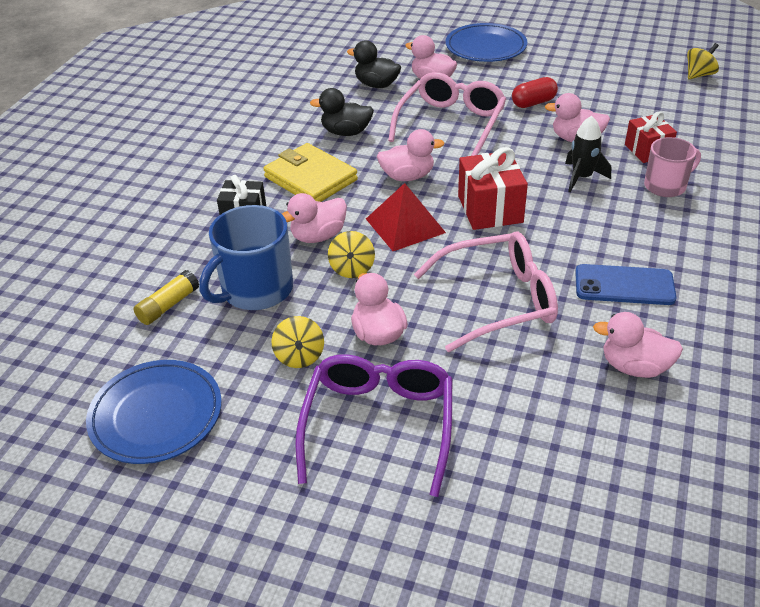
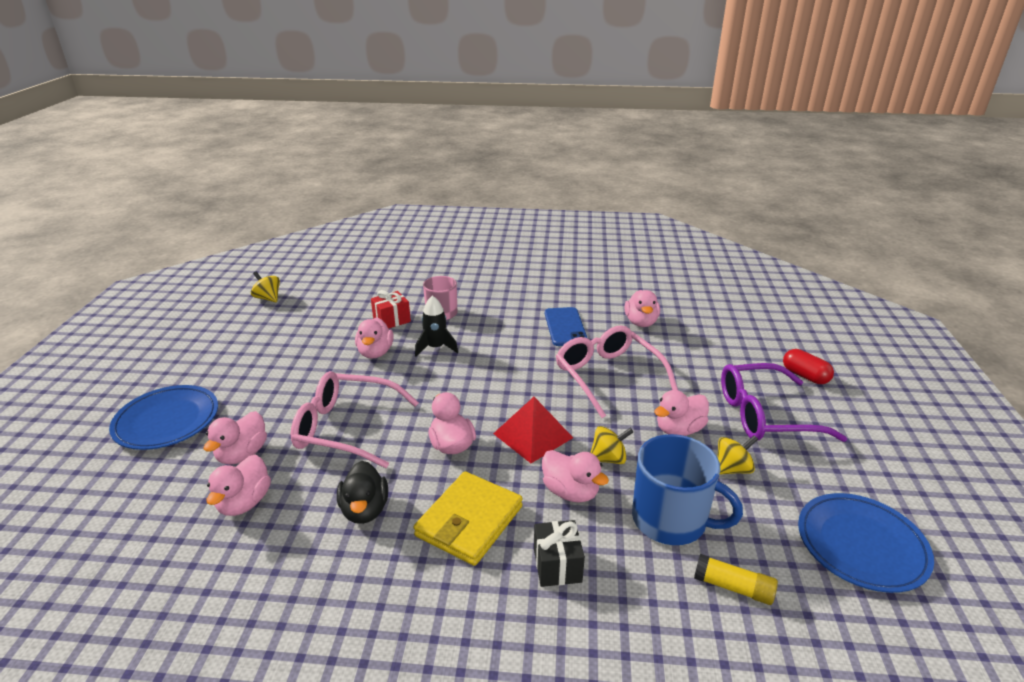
camera: 105 degrees left, 10 degrees down
(376, 85) = (244, 503): black duck -> pink duck
(490, 209) = (493, 390): red gift -> none
(533, 103) = (307, 379): red capsule -> red capsule (805, 376)

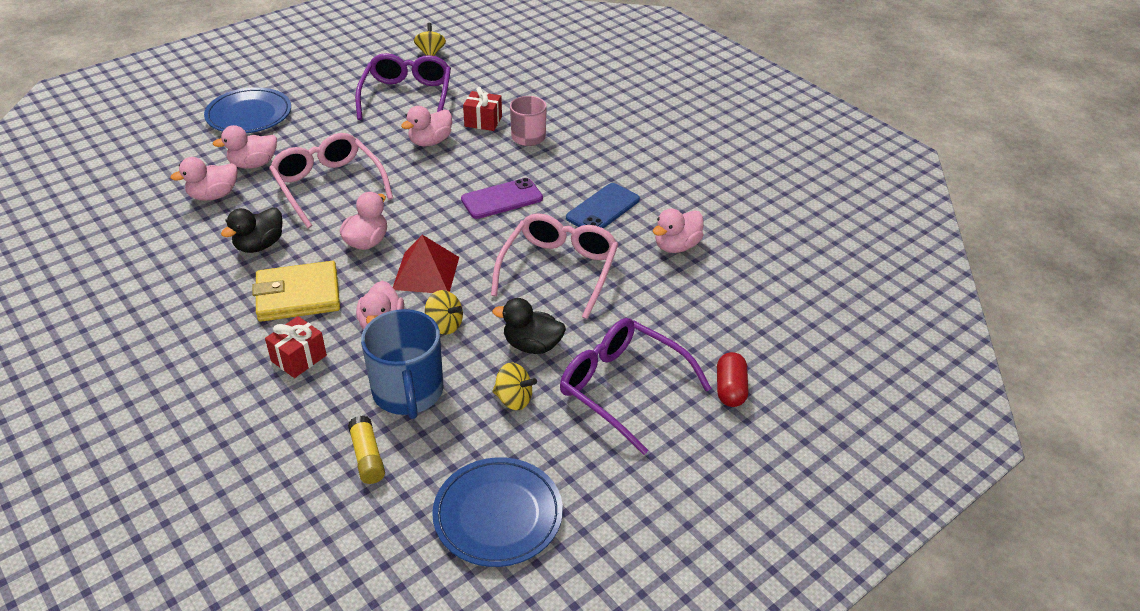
camera: 45 degrees right, 10 degrees up
(300, 334) = (407, 96): none -> purple glasses
(436, 347) = (476, 164): black rocket -> none
(494, 358) = (502, 199): none -> purple phone
(557, 565) = (299, 358): black gift -> red gift
(679, 429) = (532, 345): pink duck -> black duck

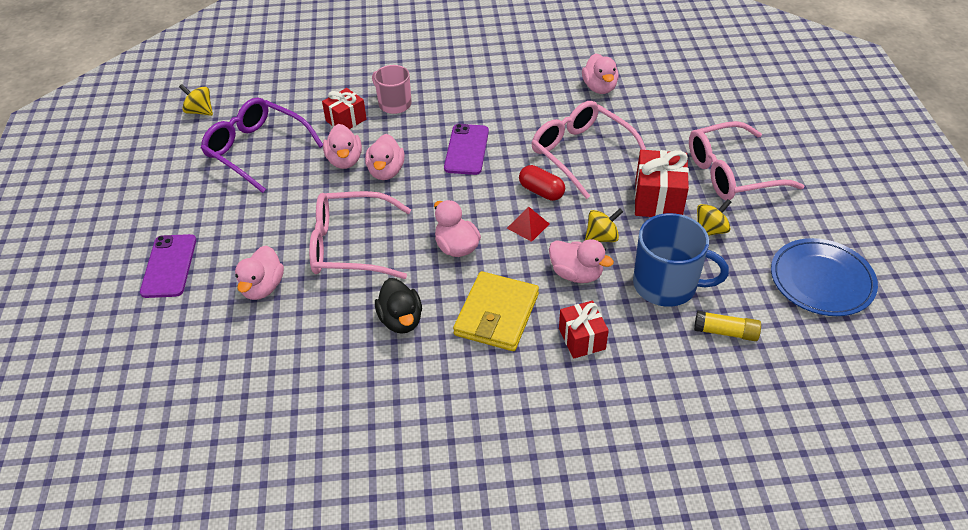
camera: 55 degrees left, 5 degrees up
(213, 195) = (288, 332): pink duck -> pink duck (386, 171)
(249, 115) = (169, 266): blue plate -> purple phone
(426, 273) = (528, 226): red pyramid -> red pyramid, size x0.58
(532, 345) = (658, 199): black duck -> red gift
(603, 209) = (526, 103): blue phone -> none
(622, 388) = (731, 173): purple glasses -> pink glasses
(730, 389) = (762, 126): red capsule -> red capsule (541, 191)

